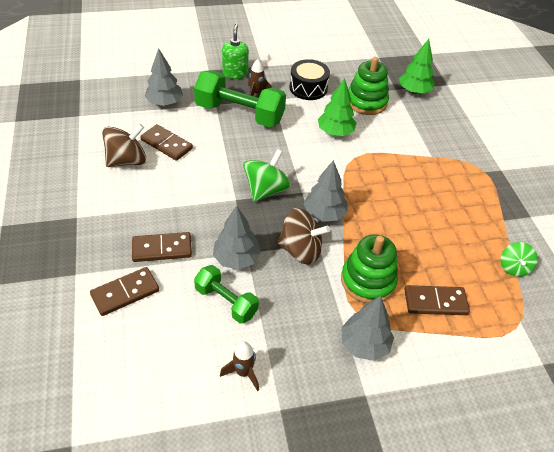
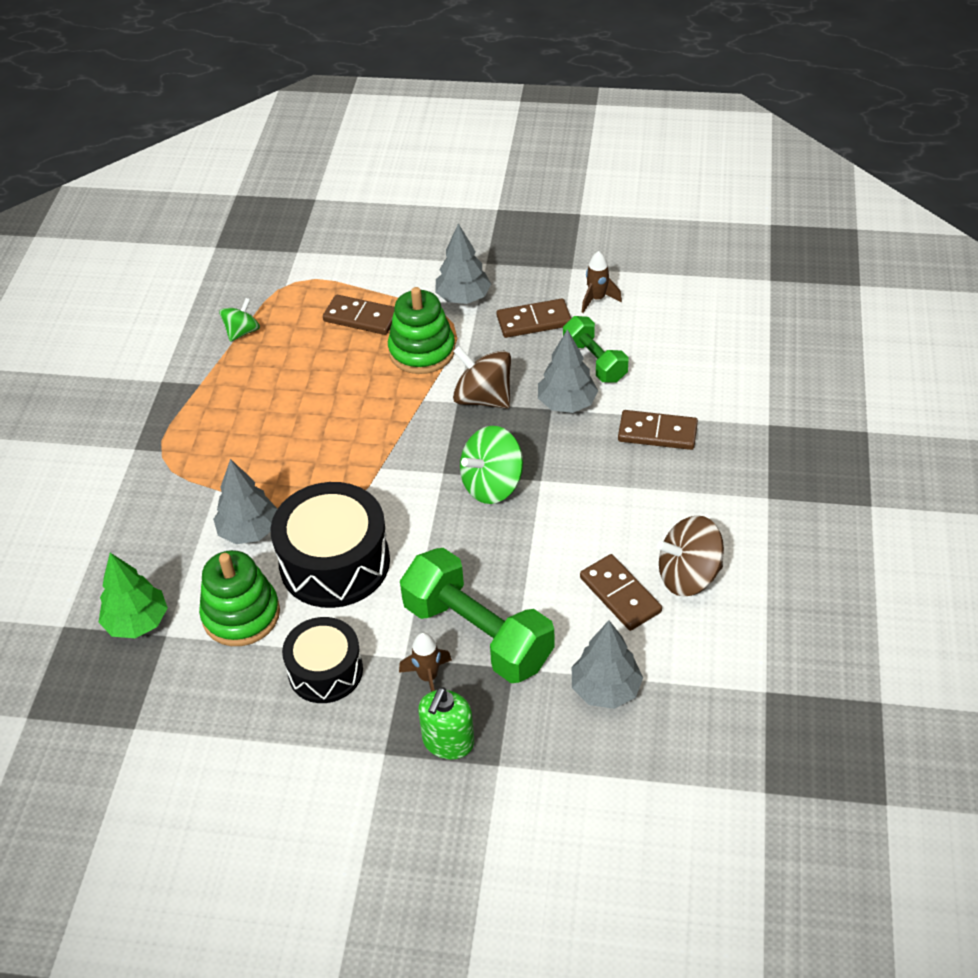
camera: 155 degrees left, 0 degrees up
(125, 293) = (709, 392): brown domino -> brown domino (534, 321)
(324, 214) = (429, 436): grey tree -> grey tree (249, 531)
(335, 132) = (334, 562): green tree -> black drum

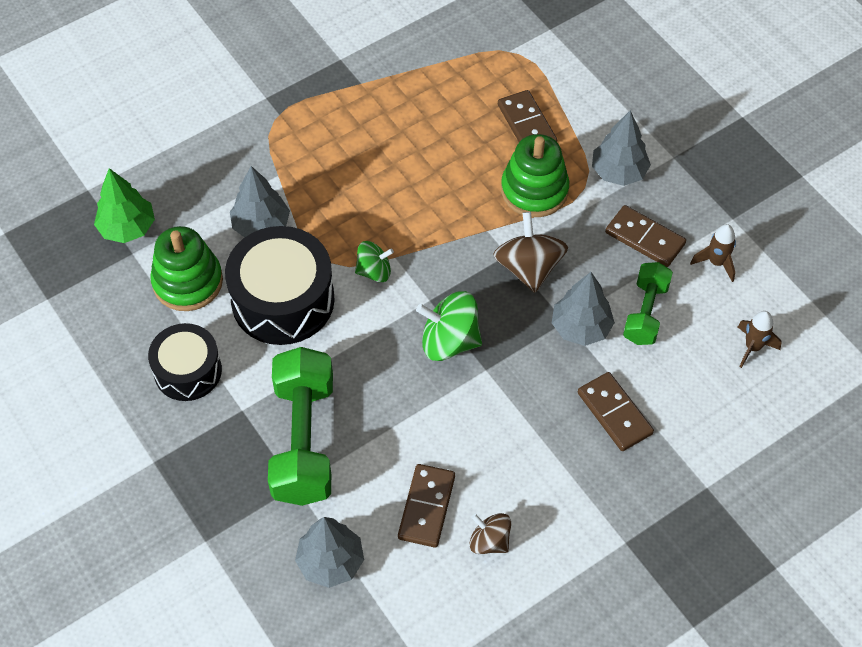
camera: 45 degrees right, 10 degrees up
(242, 332) = (435, 65): green spinning top -> green spinning top (374, 271)
(428, 677) = (238, 438): brown rocket -> brown rocket (753, 347)
(448, 742) = (196, 494): green soap dispenser -> none
(688, 575) = (489, 541): brown spinning top -> brown spinning top, size x0.62

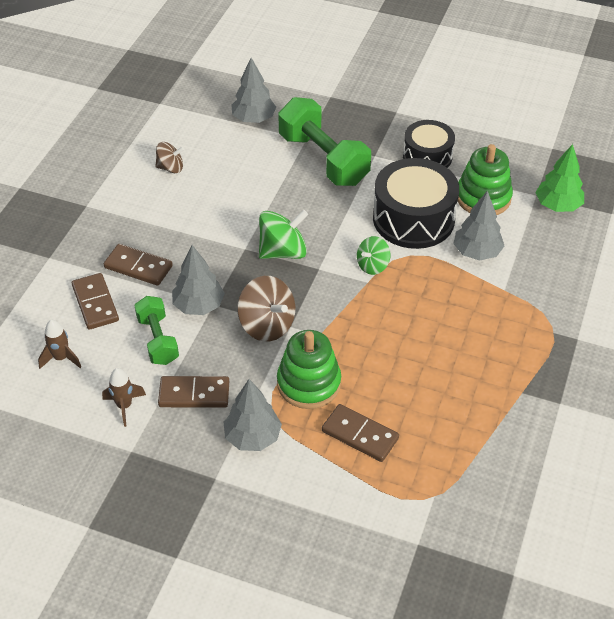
camera: 145 degrees right, 10 degrees down
(426, 507) = (221, 165): brown domino -> brown domino (95, 303)

